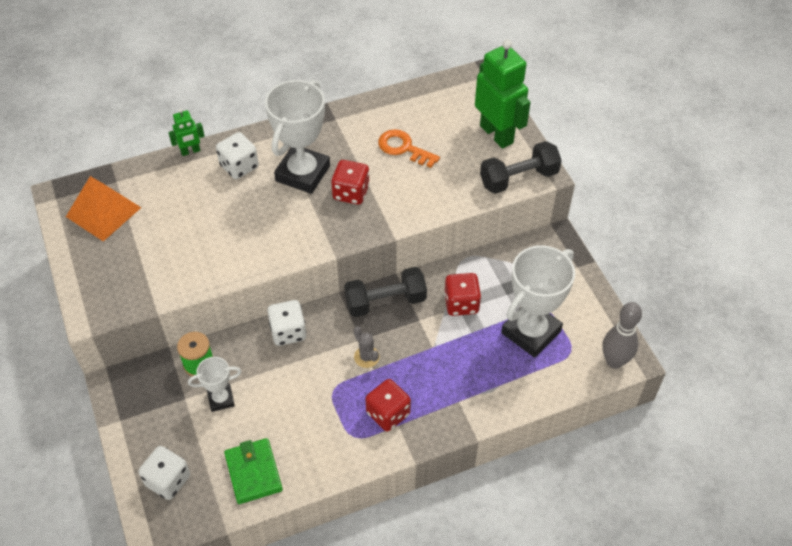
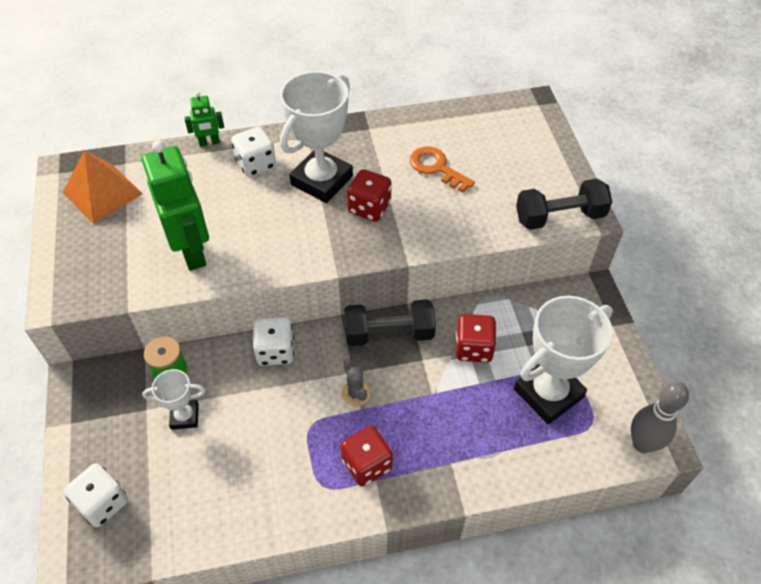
camera: 10 degrees right, 0 degrees up
(253, 472) = (199, 510): green wallet -> none
(497, 134) = (542, 166): green robot -> green robot (192, 251)

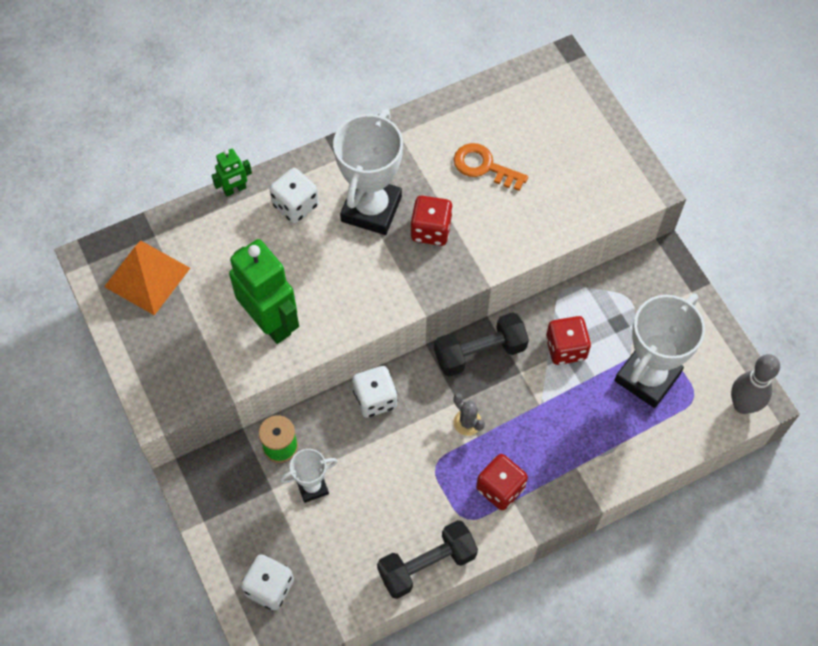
camera: 15 degrees left, 10 degrees up
(559, 217) = (621, 197): black dumbbell -> black dumbbell (427, 564)

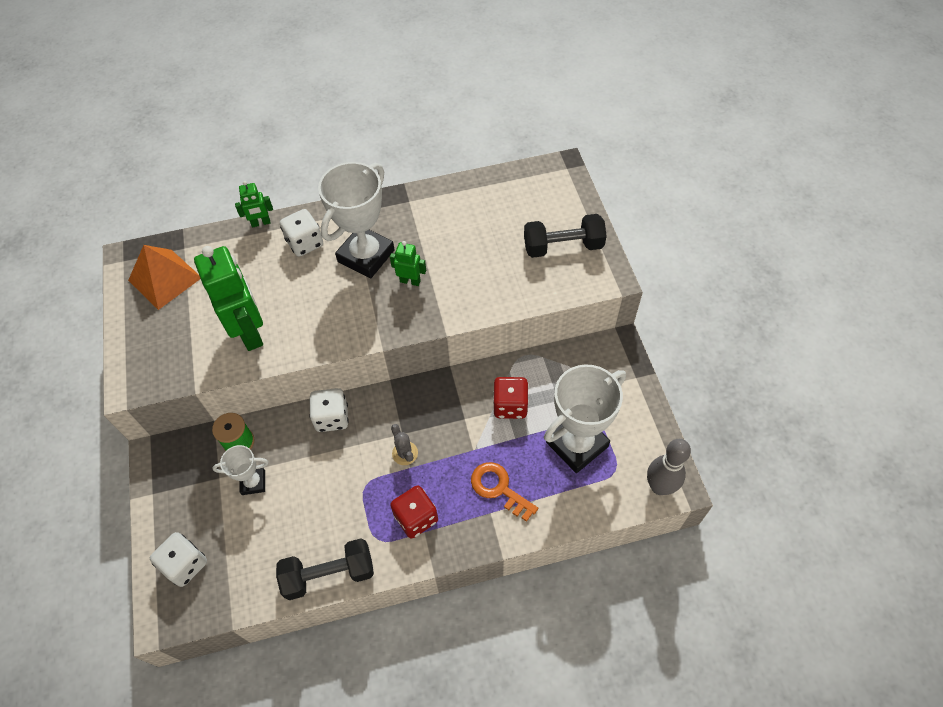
camera: 15 degrees right, 5 degrees down
(431, 230) = (410, 281): red dice -> green robot
(480, 352) = (434, 395): black dumbbell -> black dumbbell (563, 246)
(484, 166) = (471, 237): orange key -> orange key (498, 488)

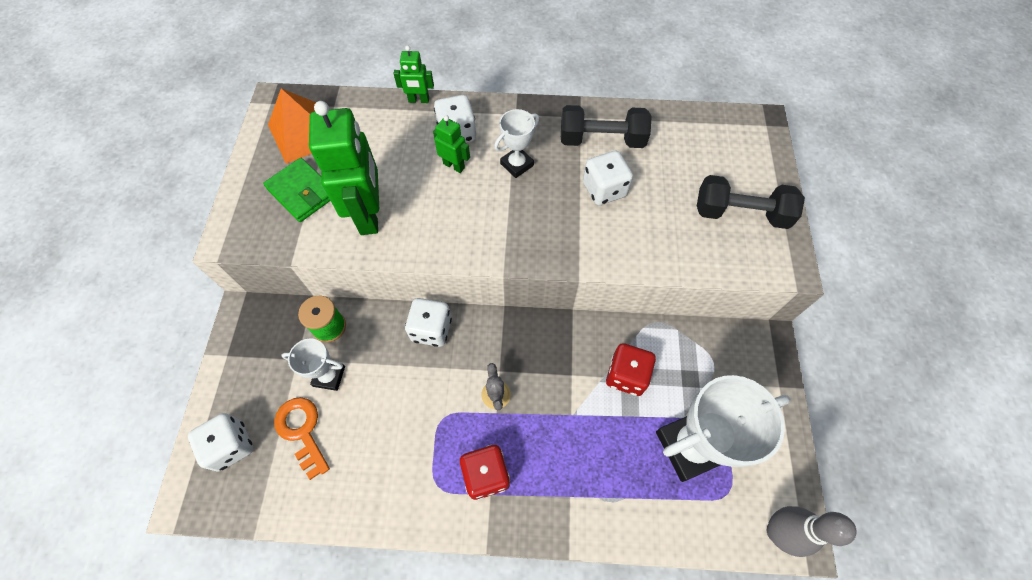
camera: 15 degrees right, 5 degrees up
(183, 330) = (302, 192): none -> green wallet
(329, 574) = (373, 509): black dumbbell -> black dumbbell (601, 140)
(366, 256) = (517, 164): white trophy -> white trophy, size x0.52
(410, 281) = (556, 206): green robot -> green robot (454, 165)
(446, 257) = (604, 190): none -> white dice
(498, 488) = (587, 470): orange key -> orange key (302, 431)

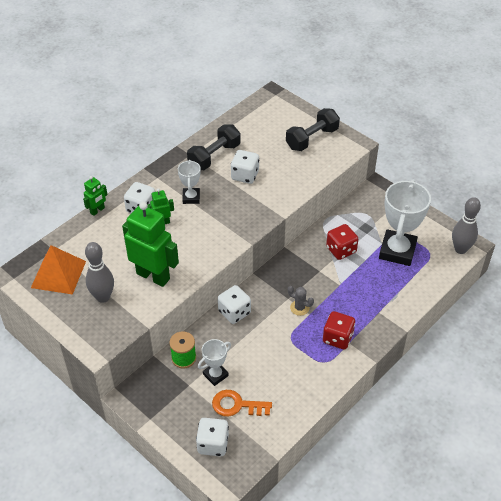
camera: 50 degrees left, 15 degrees down
(302, 192) = (103, 297): green wallet -> grey bowling pin

